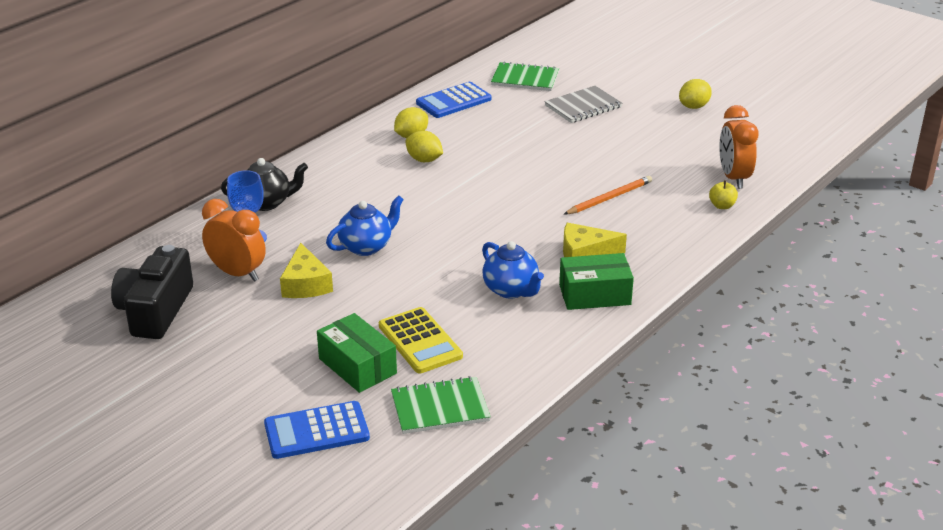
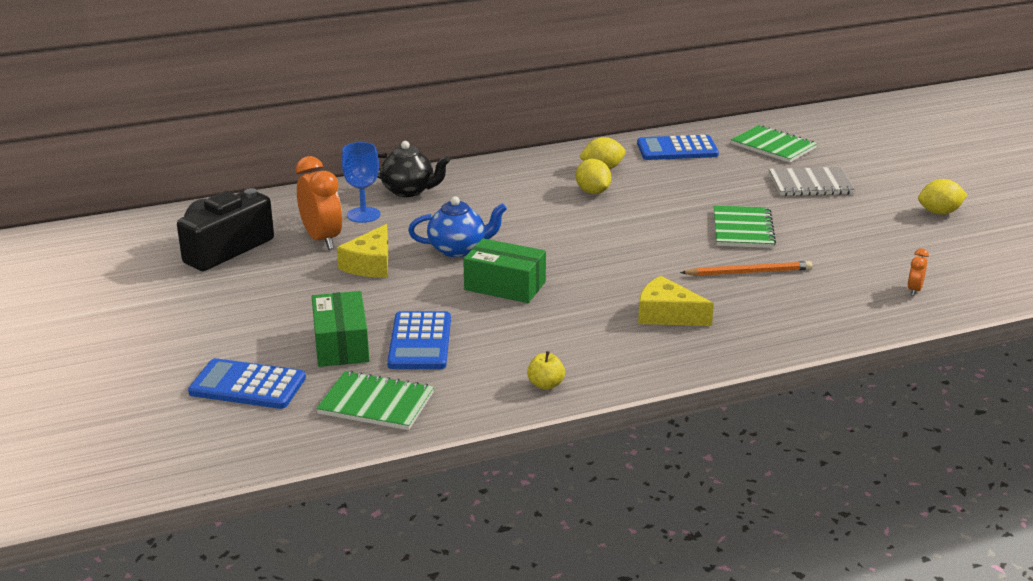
camera: 30 degrees right, 5 degrees down
(420, 341) = (420, 342): yellow calculator -> blue calculator
(511, 290) = (555, 325): blue teapot -> none
(571, 161) = (743, 229): none -> green notebook
(594, 294) = (637, 354): green box -> green box (505, 286)
(722, 206) = (871, 312): yellow apple -> yellow apple (545, 385)
(733, 178) = (914, 290): orange clock -> orange clock, size x0.47

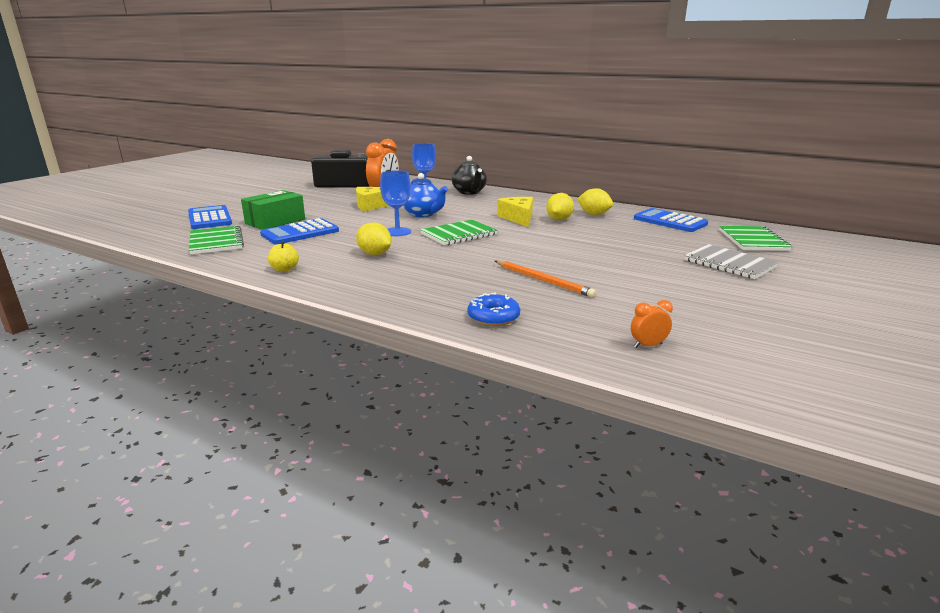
camera: 50 degrees right, 5 degrees down
(505, 286) = (397, 232): green box -> blue goblet
(667, 315) = (431, 274): yellow cheese -> yellow cheese (518, 218)
(743, 229) = (604, 263): green notebook -> green notebook (459, 234)
(800, 325) = (493, 317): none -> blue donut
(939, 212) = (819, 318): yellow lemon -> yellow lemon (374, 254)

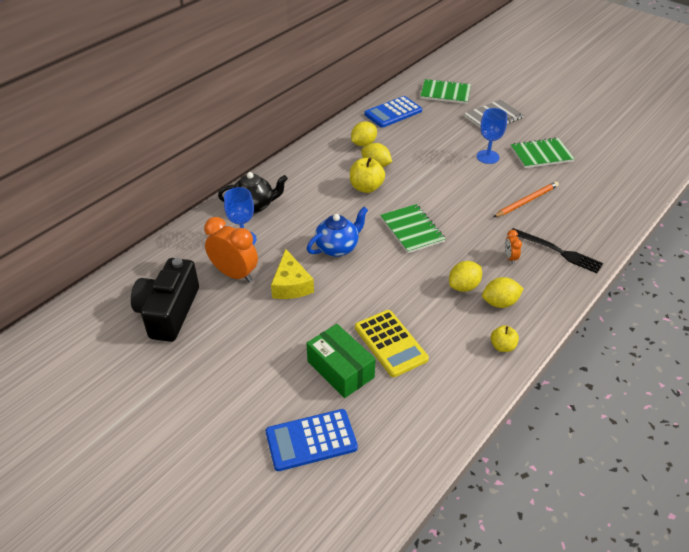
camera: 80 degrees left, 20 degrees up
(216, 242) = (415, 414): green notebook -> green notebook (541, 154)
(300, 233) = (390, 343): blue calculator -> yellow calculator
(349, 268) = (500, 303): none -> yellow lemon
(397, 232) = (397, 269): blue goblet -> blue goblet (487, 157)
(445, 296) = (558, 251): none -> black fork
(493, 317) = (591, 233): blue donut -> none
(518, 218) = (366, 187): yellow cheese -> yellow apple
(648, 345) = (621, 182): orange clock -> orange clock (510, 258)

